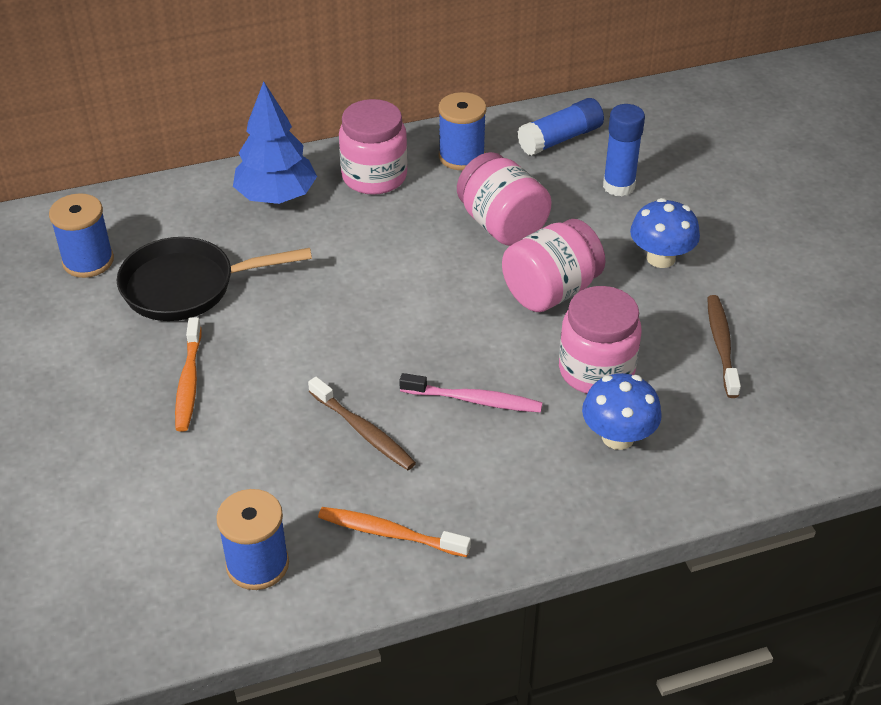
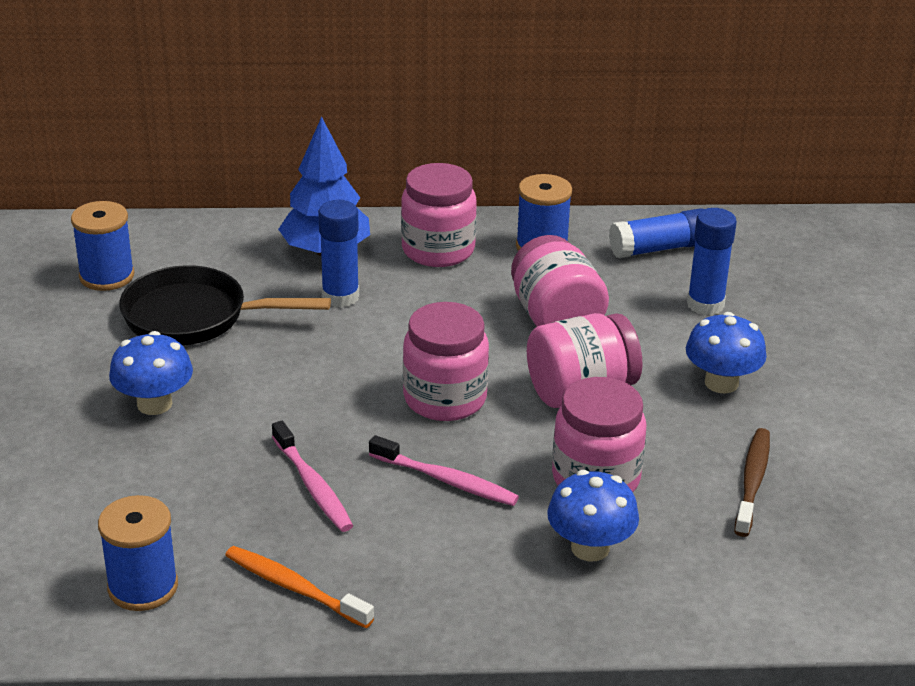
camera: 15 degrees right, 10 degrees down
(189, 382) = (154, 404): orange toothbrush -> blue mushroom
(309, 240) = (340, 297): none -> blue glue stick
(363, 431) = (313, 485): brown toothbrush -> pink toothbrush
(440, 322) = (445, 399): none -> pink jar

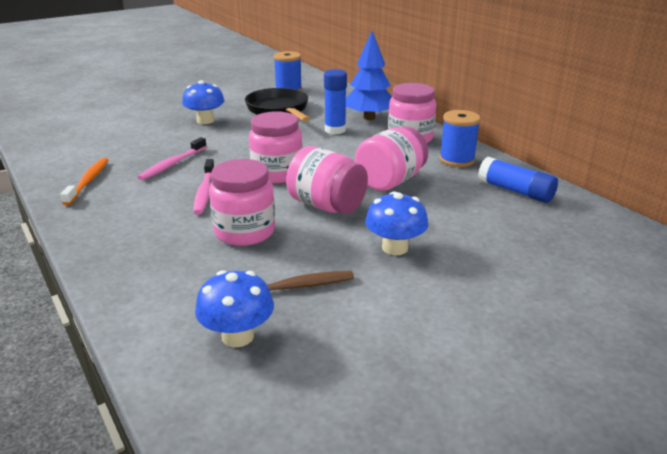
camera: 60 degrees right, 5 degrees down
(143, 587) = (71, 153): blue spool -> none
(590, 548) = (174, 247): blue mushroom -> blue mushroom (237, 336)
(705, 304) = (477, 220): blue glue stick -> none

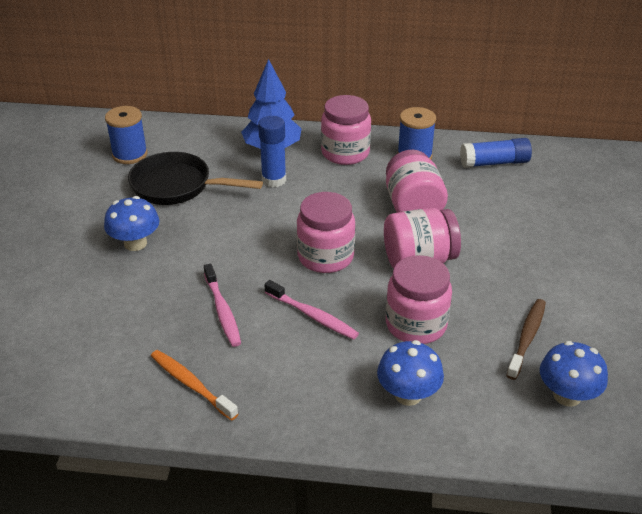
camera: 50 degrees left, 10 degrees up
(395, 248) = (518, 262): blue mushroom -> blue mushroom (408, 394)

